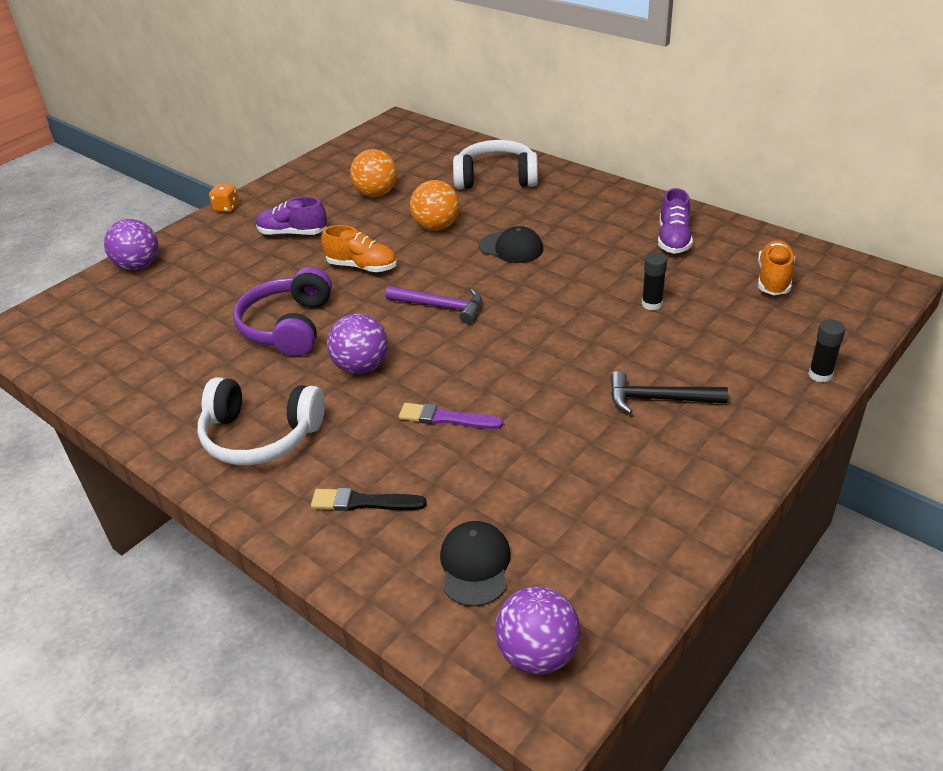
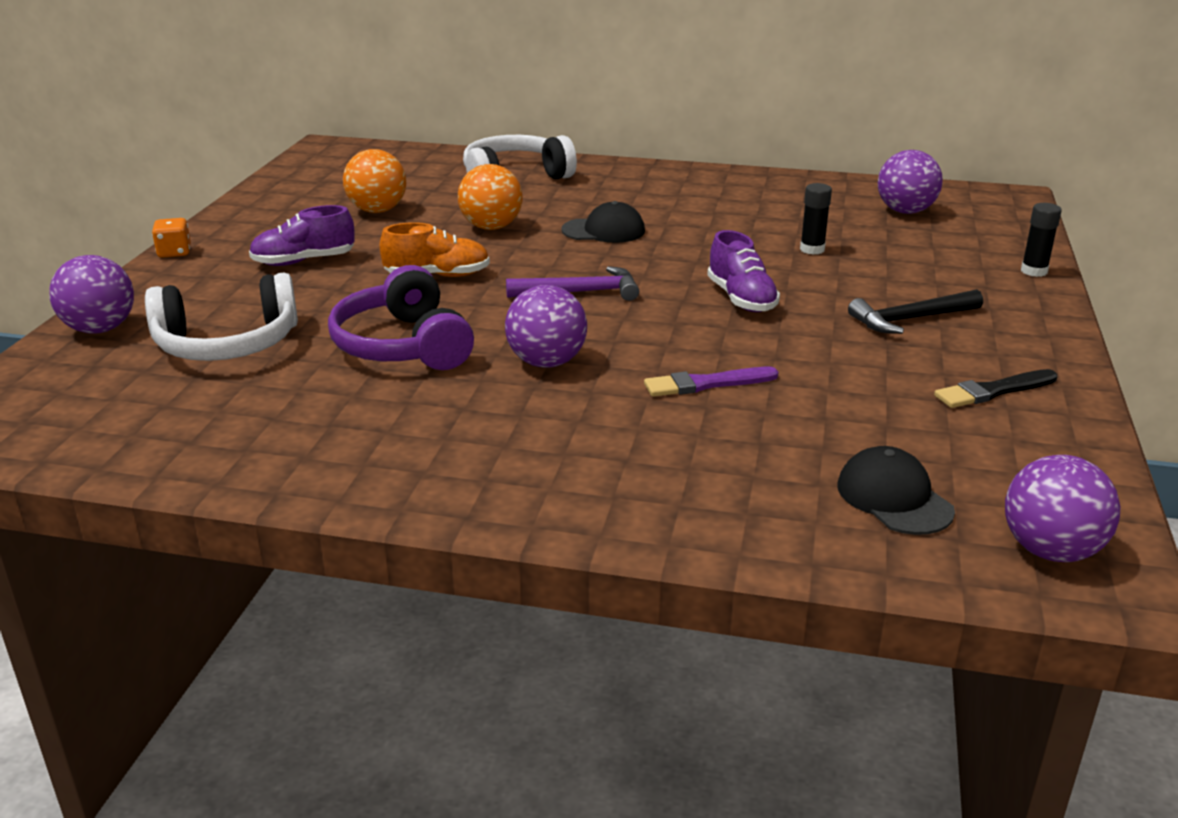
camera: 30 degrees left, 10 degrees down
(261, 435) = (489, 453): white headphones -> white headphones (227, 344)
(364, 502) = (699, 479): black brush -> black brush (993, 391)
(673, 239) = (771, 198): purple shoe -> purple shoe (741, 299)
(773, 279) = (905, 211): orange shoe -> purple ball

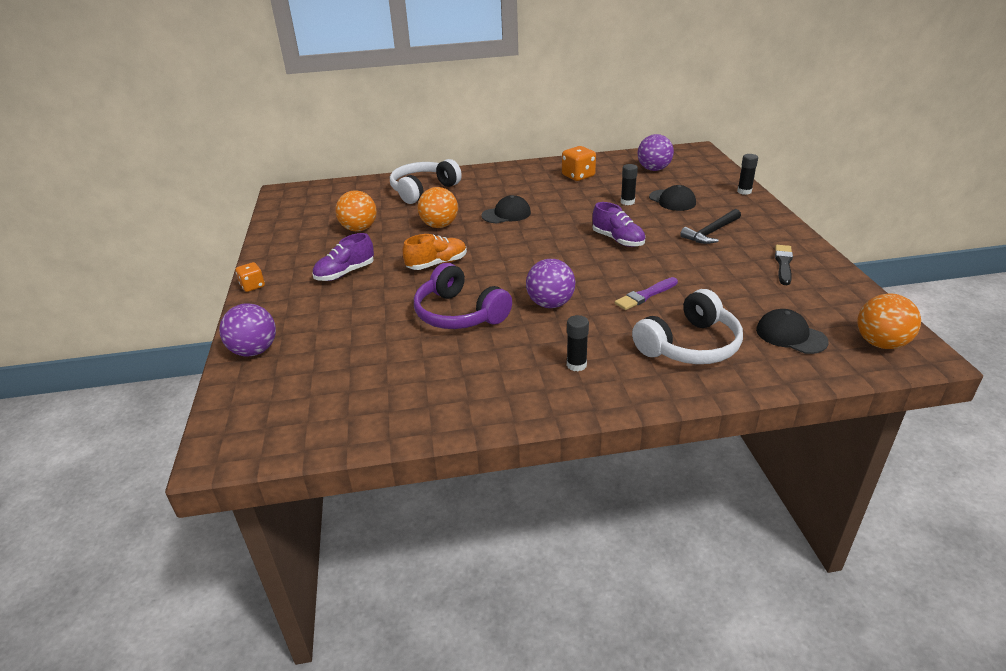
camera: 20 degrees left, 5 degrees up
(227, 344) = (350, 340): white headphones -> white headphones (689, 345)
(501, 452) = (576, 365): none -> black glue stick
(581, 292) = (529, 256): purple hammer -> none
(768, 199) = (578, 176): none -> orange dice
(890, 261) = (672, 200): none -> black cap
(993, 391) = (783, 264): black brush -> black brush turned 150 degrees clockwise
(1050, 550) = (880, 343): purple ball -> orange ball

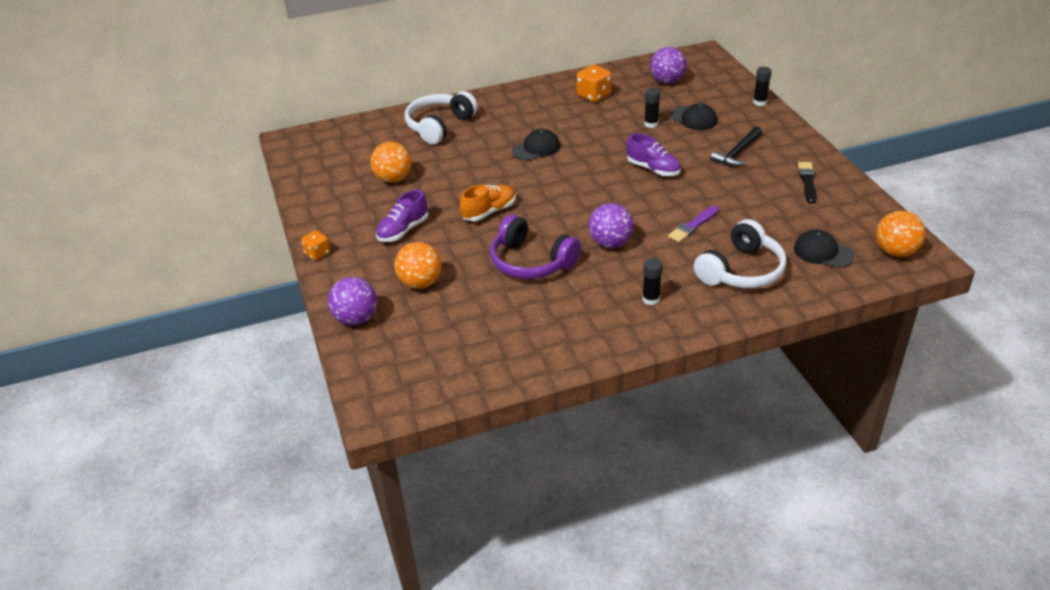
camera: 10 degrees left, 5 degrees up
(439, 225) = (474, 168): orange ball -> orange ball (420, 283)

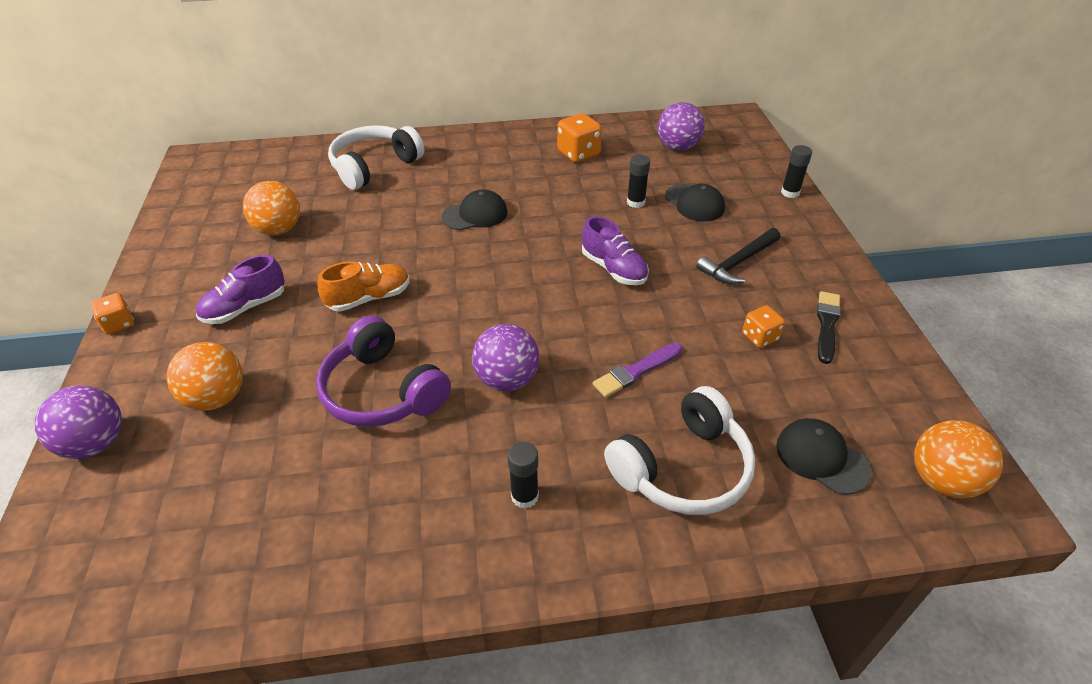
camera: 10 degrees right, 5 degrees up
(766, 195) = (760, 337): none -> orange dice

